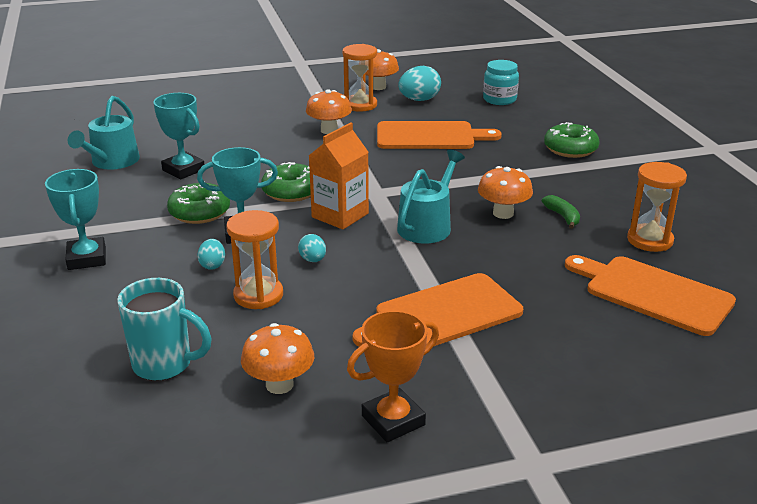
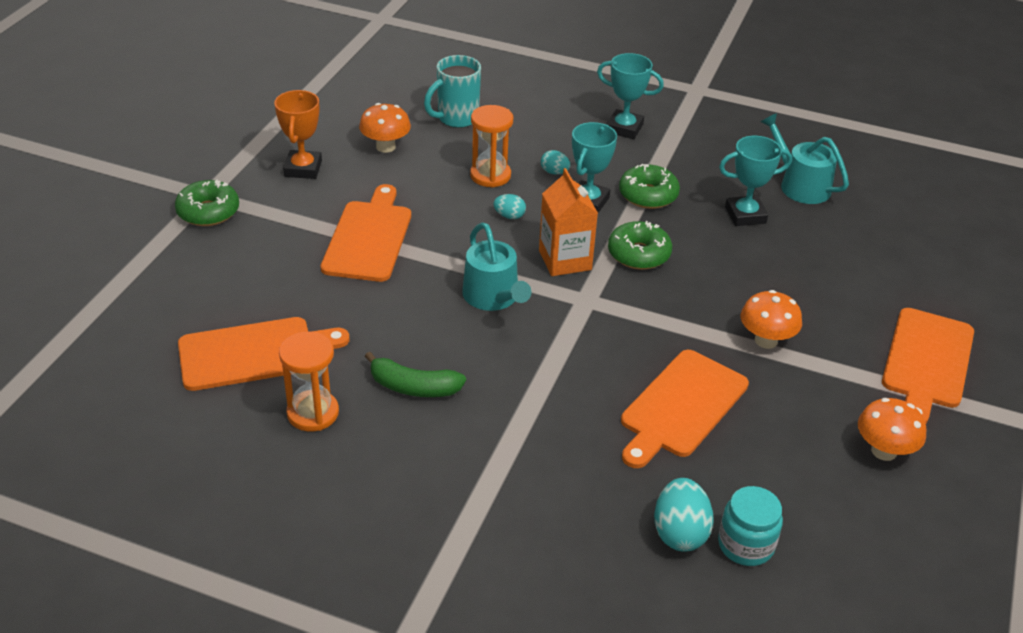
camera: 125 degrees right, 10 degrees up
(284, 91) = (926, 362): none -> orange cutting board
(360, 105) = (827, 401): orange hourglass -> none
(419, 100) = (805, 463): turquoise egg -> turquoise egg (679, 533)
(503, 213) = (462, 353): orange mushroom -> none
(562, 217) = (413, 387): green banana -> green banana, size x1.51
(570, 149) = (538, 502): green donut -> green donut (208, 212)

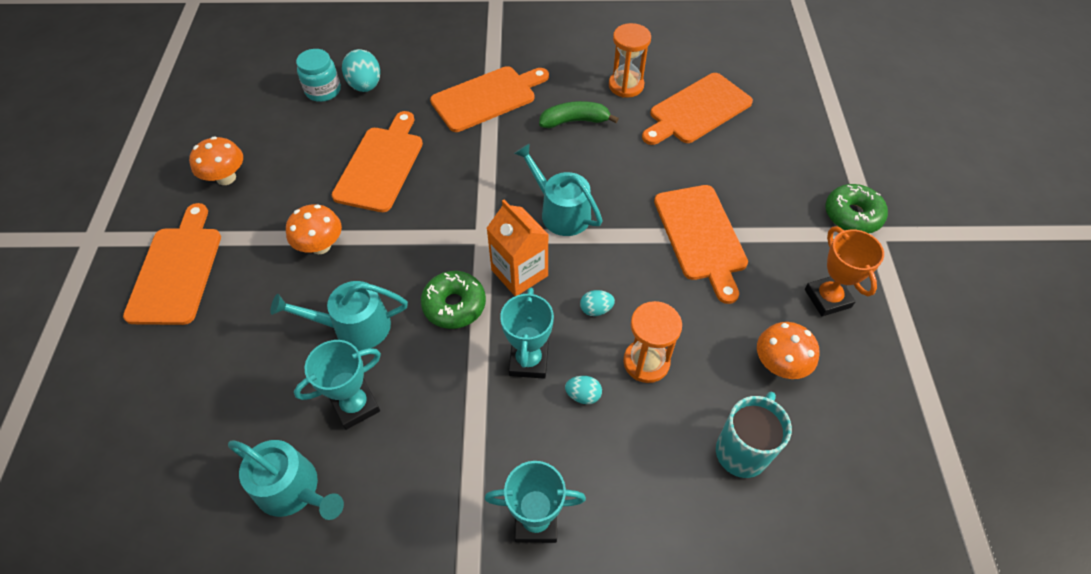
camera: 160 degrees right, 15 degrees up
(509, 455) = (487, 98): none -> orange cutting board
(648, 195) = (469, 397): green donut -> none
(738, 264) = (354, 327): none -> turquoise watering can

